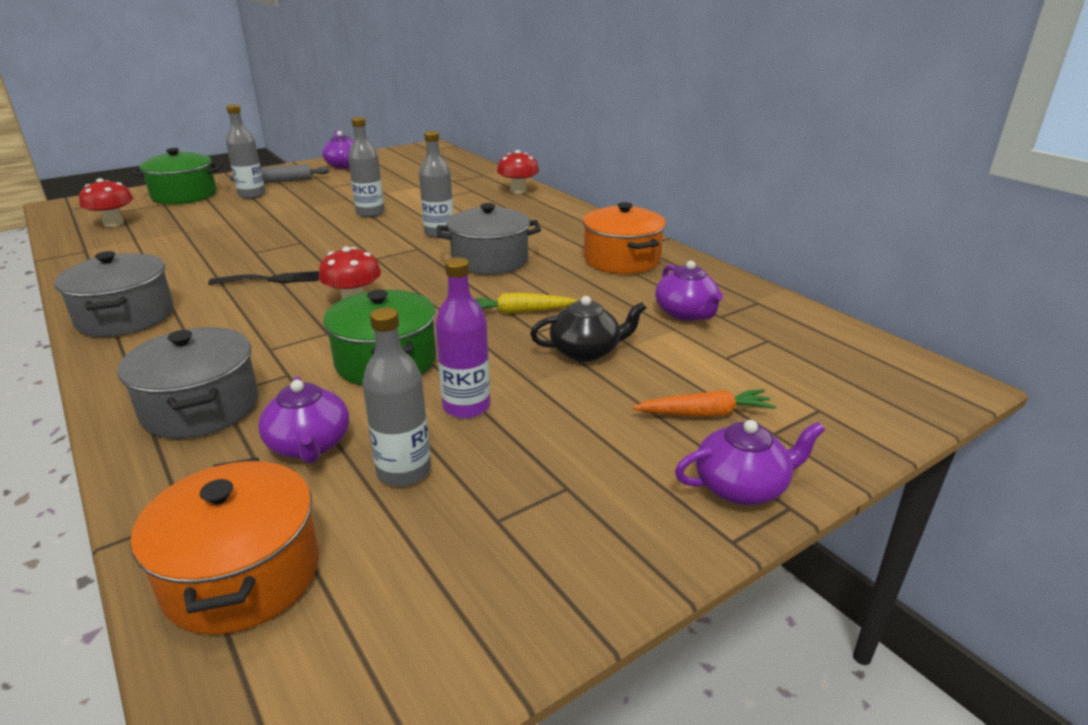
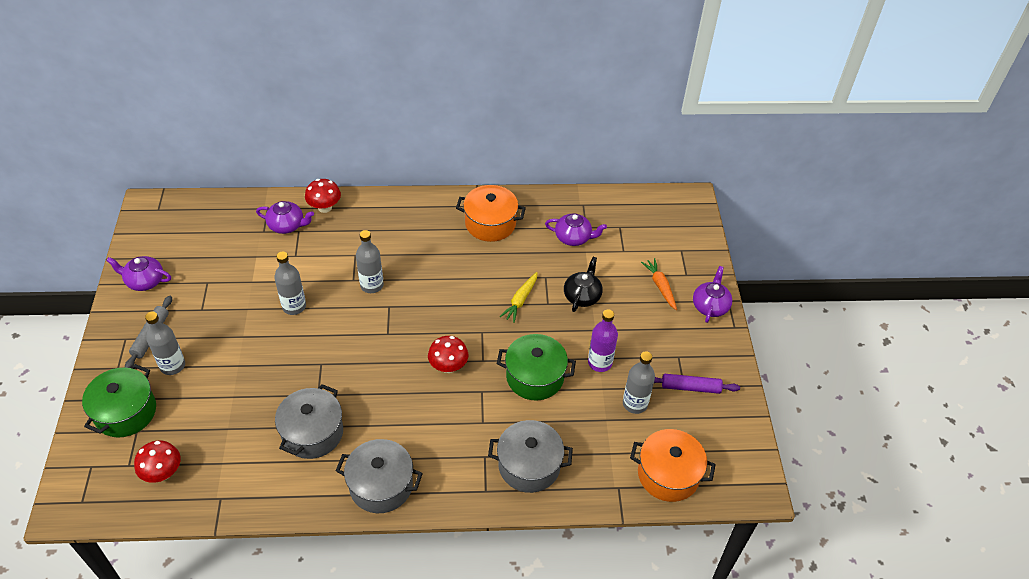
camera: 60 degrees left, 20 degrees up
(271, 279) = (379, 397): black fork -> none
(309, 445) = (593, 431): purple teapot -> purple teapot (287, 225)
(490, 261) = (441, 281): grey pot -> grey pot (312, 433)
(503, 530) = (690, 387): none -> purple rolling pin
(705, 414) = (660, 286): orange carrot -> orange carrot turned 45 degrees counterclockwise

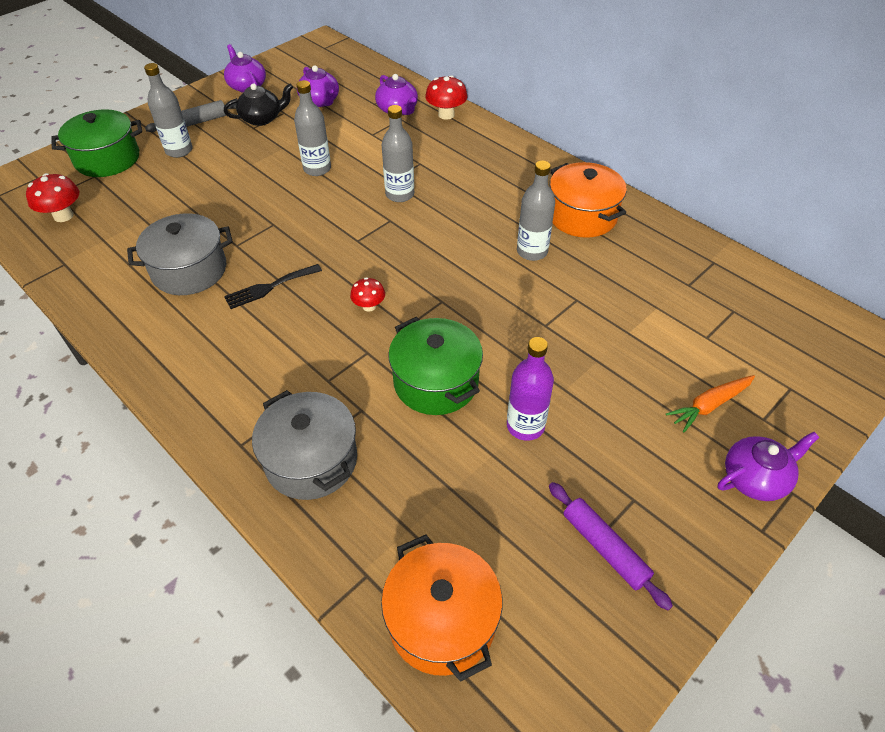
camera: 50 degrees right, 0 degrees up
(377, 402) = (269, 287): none -> black fork
(381, 485) = (171, 356): grey pot -> none
(448, 366) = (369, 306): red mushroom -> red mushroom, size x0.64
(520, 300) = (520, 302): yellow carrot -> none
(573, 237) = (660, 285): purple teapot -> purple teapot (320, 101)
(582, 296) = (595, 346): black teapot -> black teapot (262, 118)
(635, 404) = (508, 503): grey bottle -> grey bottle (532, 251)
(660, 286) = (709, 406): orange carrot -> orange carrot turned 150 degrees counterclockwise

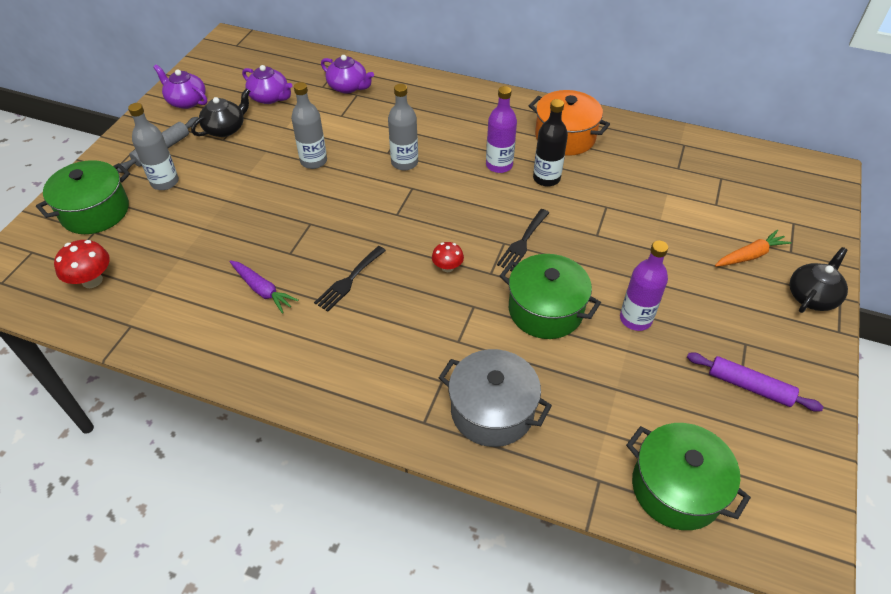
camera: 25 degrees left, 0 degrees up
(189, 270) = (262, 290): grey pot -> purple carrot
(442, 621) = (676, 488): orange pot -> green pot
(446, 115) = (394, 80): red mushroom -> none
(461, 307) = (523, 242): none -> black fork
(492, 224) = (499, 165): none -> purple bottle
(532, 251) = (546, 178): grey bottle -> black bottle
(709, 406) = (750, 255): orange carrot -> orange carrot turned 150 degrees counterclockwise
(755, 478) = (812, 296): purple teapot -> black teapot

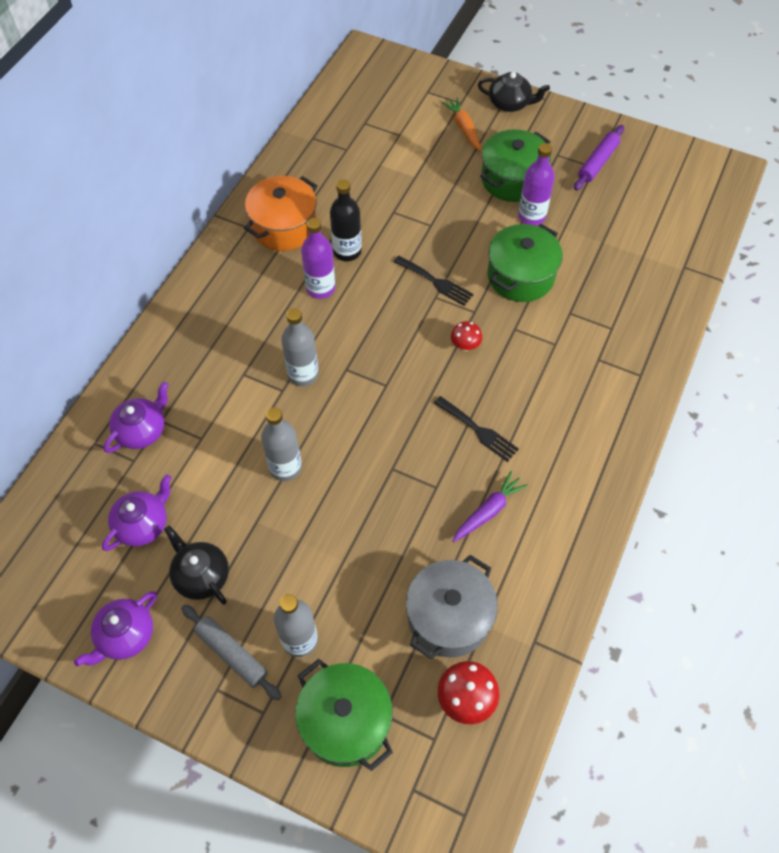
camera: 85 degrees left, 10 degrees up
(492, 411) = (627, 326): grey pot -> grey pot (449, 617)
(676, 488) = (686, 223): green pot -> green pot (512, 179)
(812, 296) = (510, 103): black teapot -> black teapot turned 150 degrees clockwise

